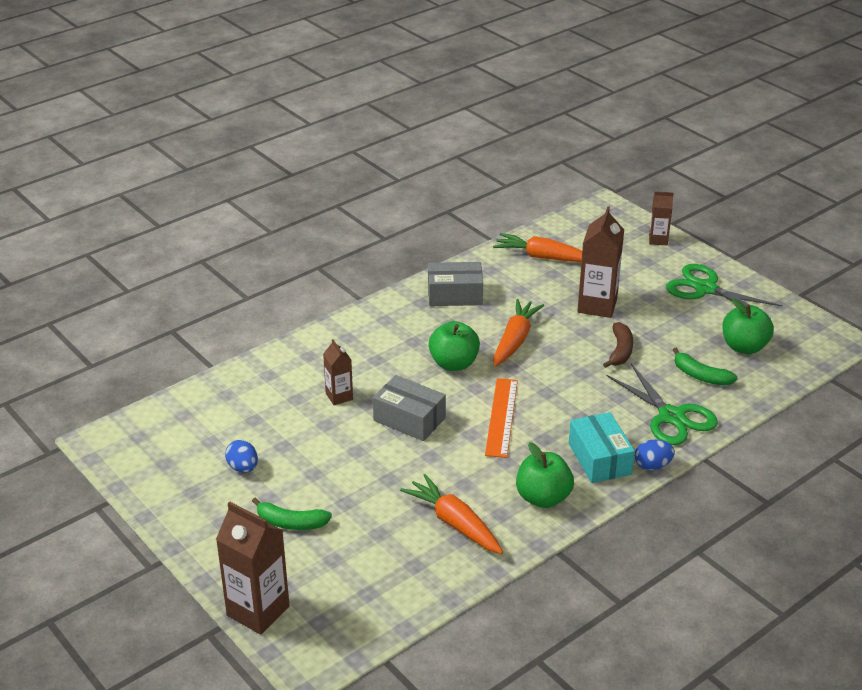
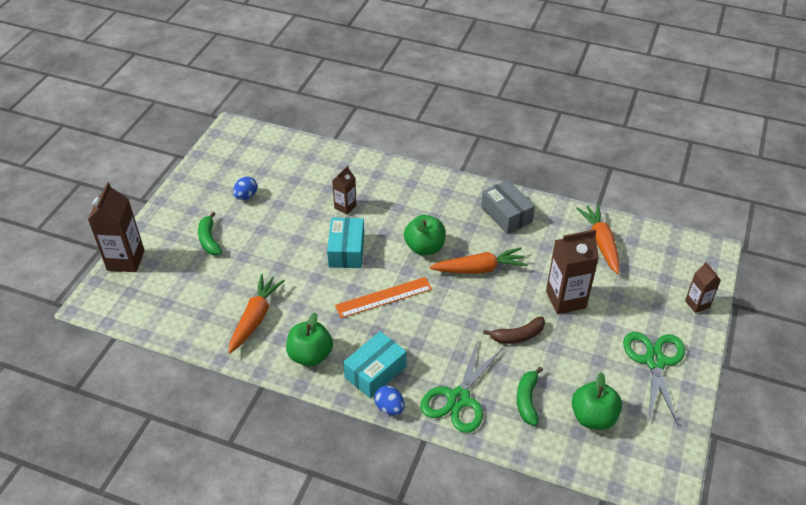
camera: 60 degrees right, 10 degrees up
(409, 419) = (346, 250): grey box -> turquoise box

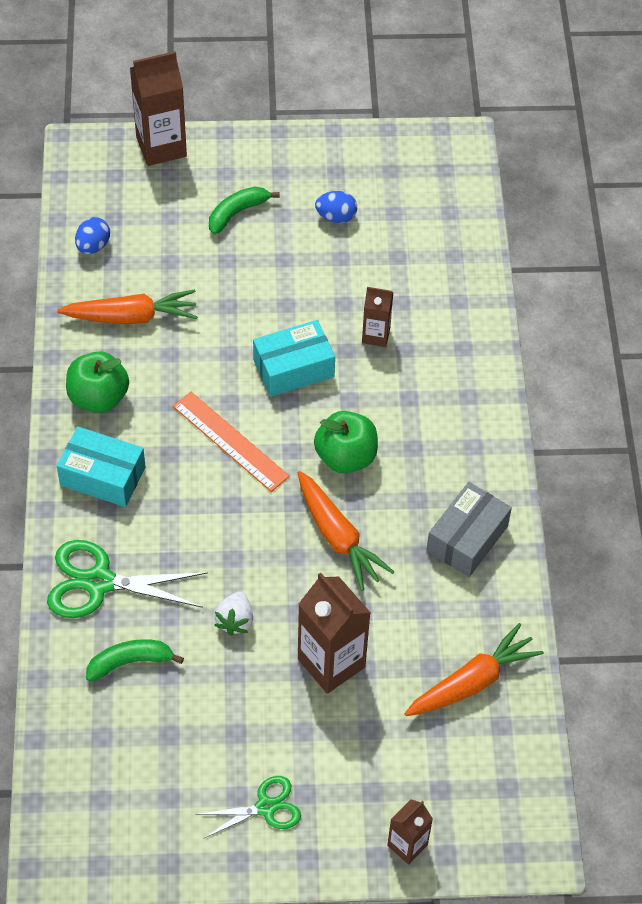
camera: 65 degrees right, 10 degrees up
(389, 408) = (54, 511): blue egg -> blue egg (93, 246)
(518, 336) = (235, 620): brown banana -> white strawberry
(593, 417) = (134, 749): green apple -> none
(655, 361) = (265, 807): green scissors -> green scissors, size x0.61

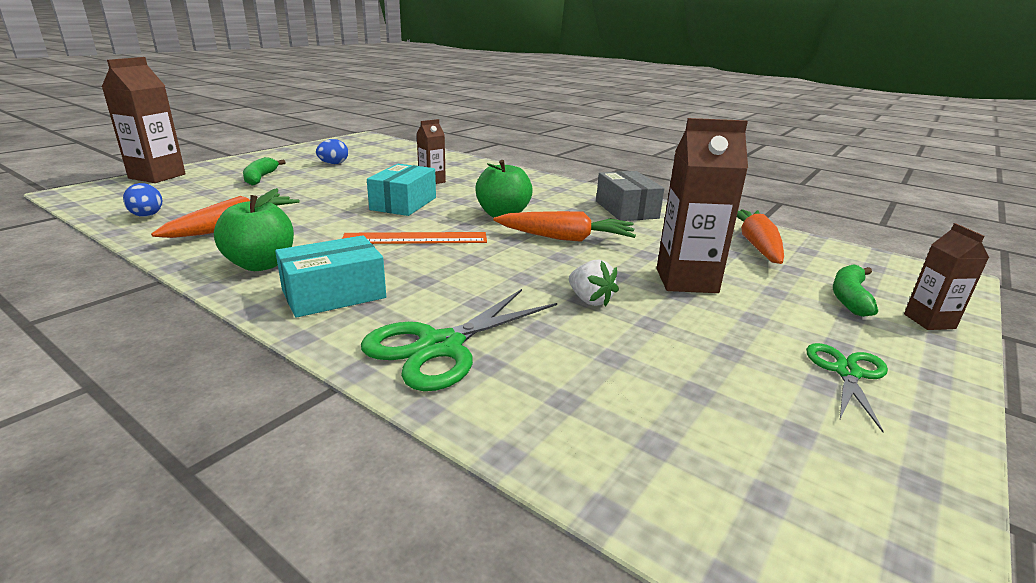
camera: 50 degrees left, 30 degrees down
(130, 662) = (567, 372): green banana -> green banana (849, 298)

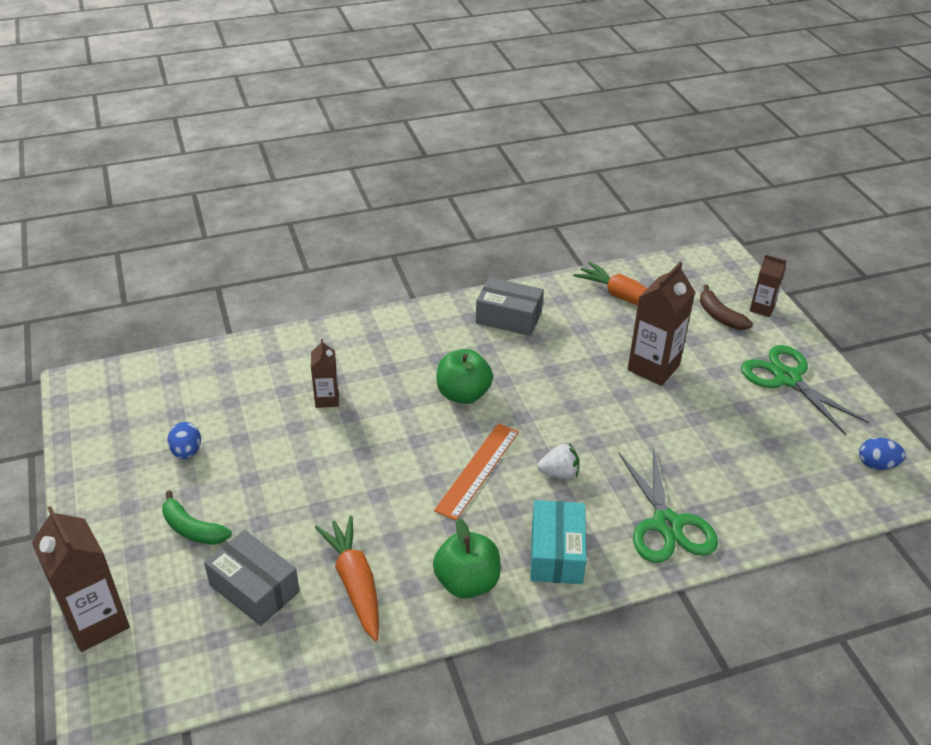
camera: 55 degrees left, 15 degrees up
(147, 216) = (263, 647): blue egg -> blue egg (876, 465)
(210, 202) = (254, 588): none -> grey box
(403, 203) = (381, 445): turquoise box -> none
(566, 238) = (542, 384): orange carrot -> none
(590, 300) = (650, 428): white strawberry -> white strawberry (559, 473)
(847, 373) = (787, 379): green scissors -> green scissors, size x1.65
(849, 298) = (719, 316): green banana -> brown banana

